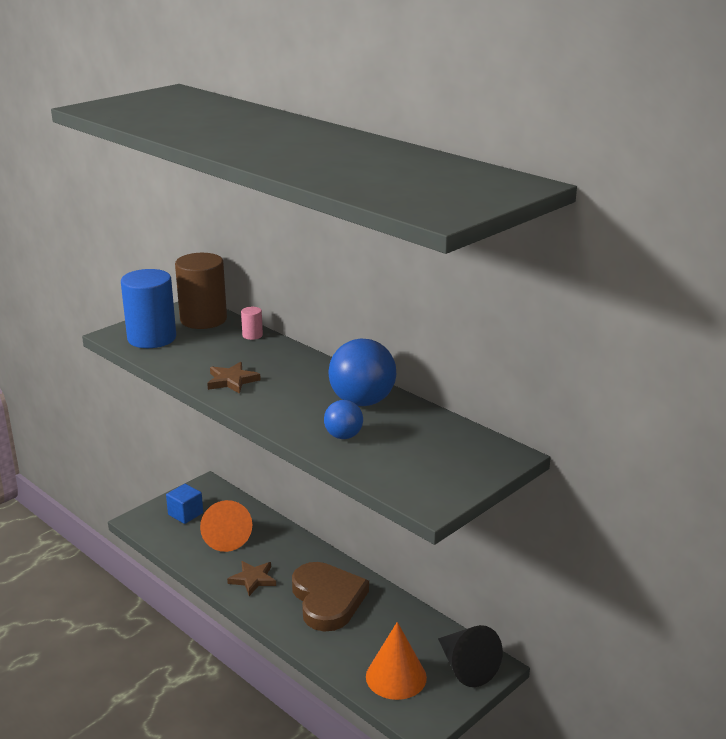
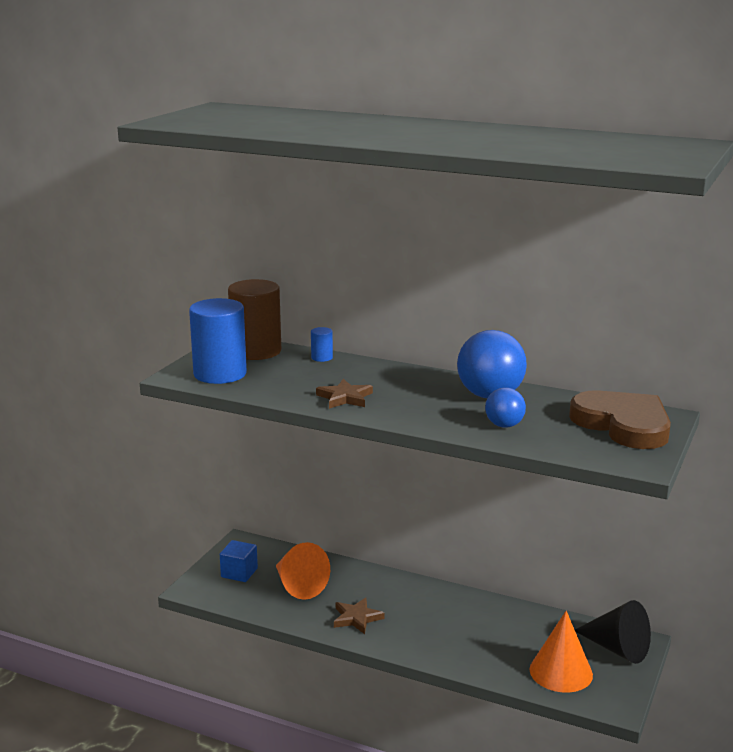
camera: 20 degrees left, 5 degrees down
(252, 335) = (322, 358): pink cylinder -> blue cylinder
(327, 599) = (444, 620): brown heart -> brown heart (623, 424)

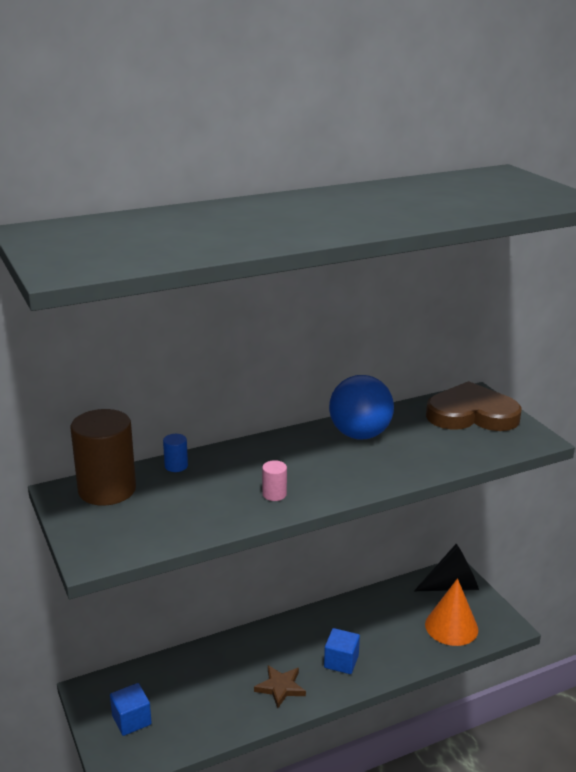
camera: 50 degrees left, 5 degrees up
(220, 374) = (127, 531): blue cylinder -> none
(298, 585) = (197, 694): orange cone -> none
(345, 397) = (274, 494): brown star -> pink cylinder
(427, 633) = (341, 661): none -> blue cube
(504, 425) = (417, 455): blue ball -> none

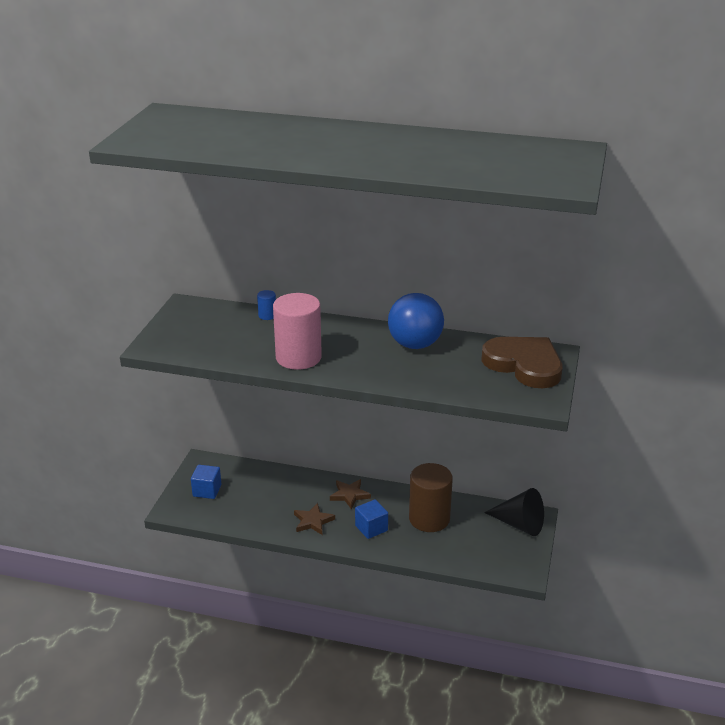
camera: 40 degrees right, 5 degrees up
(107, 490) = (209, 313): brown cylinder -> brown cylinder (429, 519)
(274, 494) = (298, 357): pink cylinder -> pink cylinder, size x2.37
(283, 640) = (349, 495): none -> brown star
(451, 627) = (480, 549): orange cone -> none

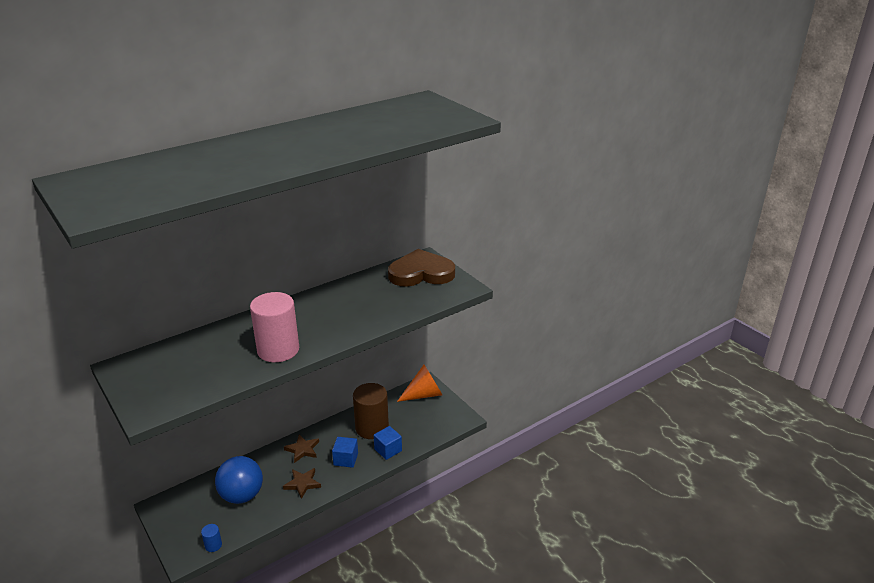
camera: 50 degrees left, 0 degrees up
(207, 490) = (193, 522): blue cube -> blue cube (388, 450)
(267, 315) = (203, 336): blue cylinder -> blue cylinder (213, 545)
(415, 345) = (340, 297): blue ball -> blue ball (242, 495)
(519, 524) = (424, 394): black cone -> orange cone

